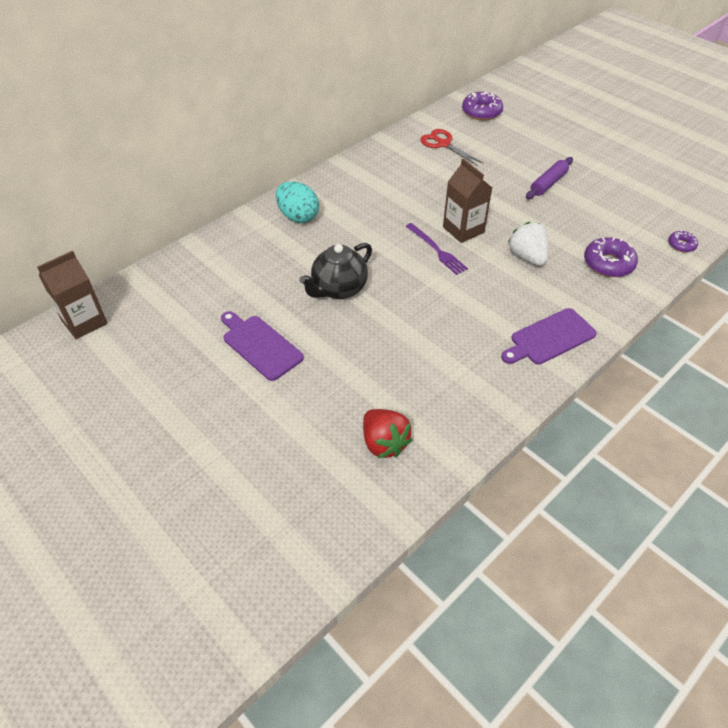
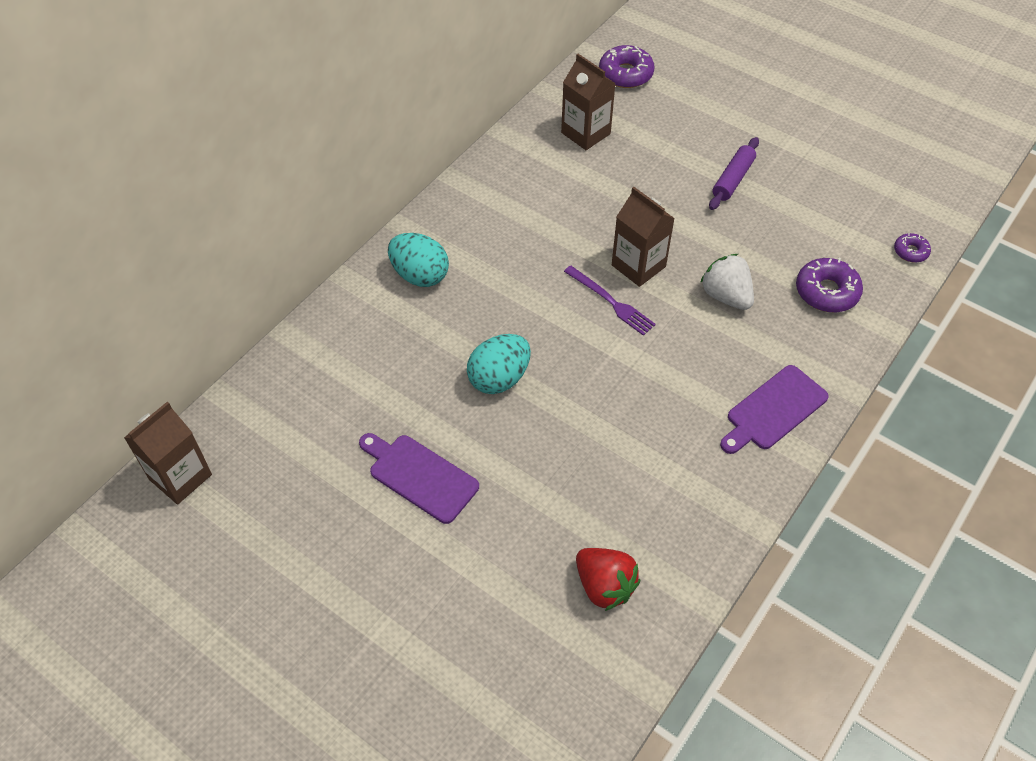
camera: 10 degrees left, 5 degrees up
(338, 289) = (499, 378): black teapot -> turquoise egg
(443, 144) = (585, 133): red scissors -> brown carton

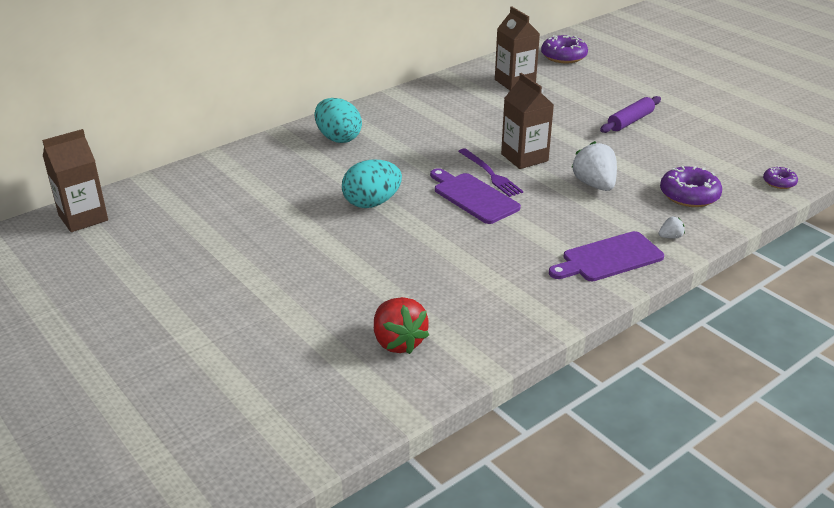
camera: 15 degrees right, 20 degrees down
(420, 476) = (273, 248): purple cutting board -> purple cutting board (473, 197)
(825, 363) = (670, 237): none -> white strawberry

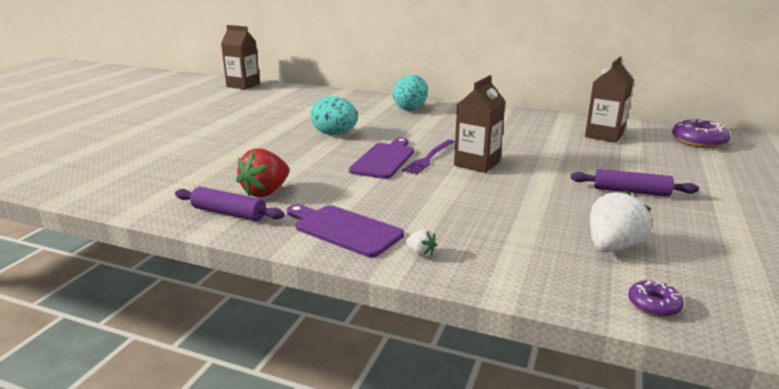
camera: 60 degrees right, 10 degrees down
(398, 342) = (156, 178): red strawberry -> red strawberry (266, 192)
(532, 310) = (229, 213): none -> purple rolling pin
(594, 185) = (473, 199): white strawberry -> white strawberry (612, 247)
(689, 195) = (525, 249): purple donut -> none

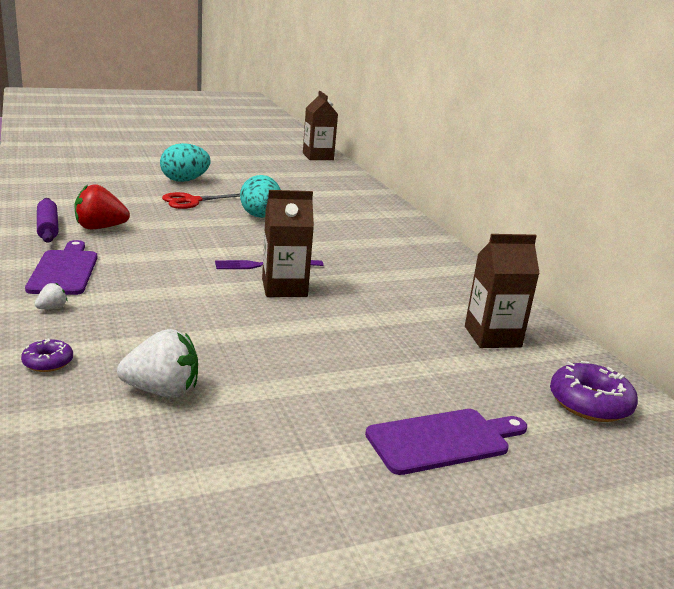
camera: 45 degrees right, 0 degrees up
(263, 145) = (192, 201): none -> red scissors
(384, 159) = (231, 249): purple cutting board -> purple cutting board (443, 440)
(410, 109) = (385, 227): turquoise egg -> turquoise egg (184, 180)
(421, 253) = (52, 308): white strawberry -> white strawberry turned 135 degrees counterclockwise
(631, 191) = (328, 380): purple rolling pin -> none
(653, 305) = (52, 431): purple donut -> purple donut (48, 362)

